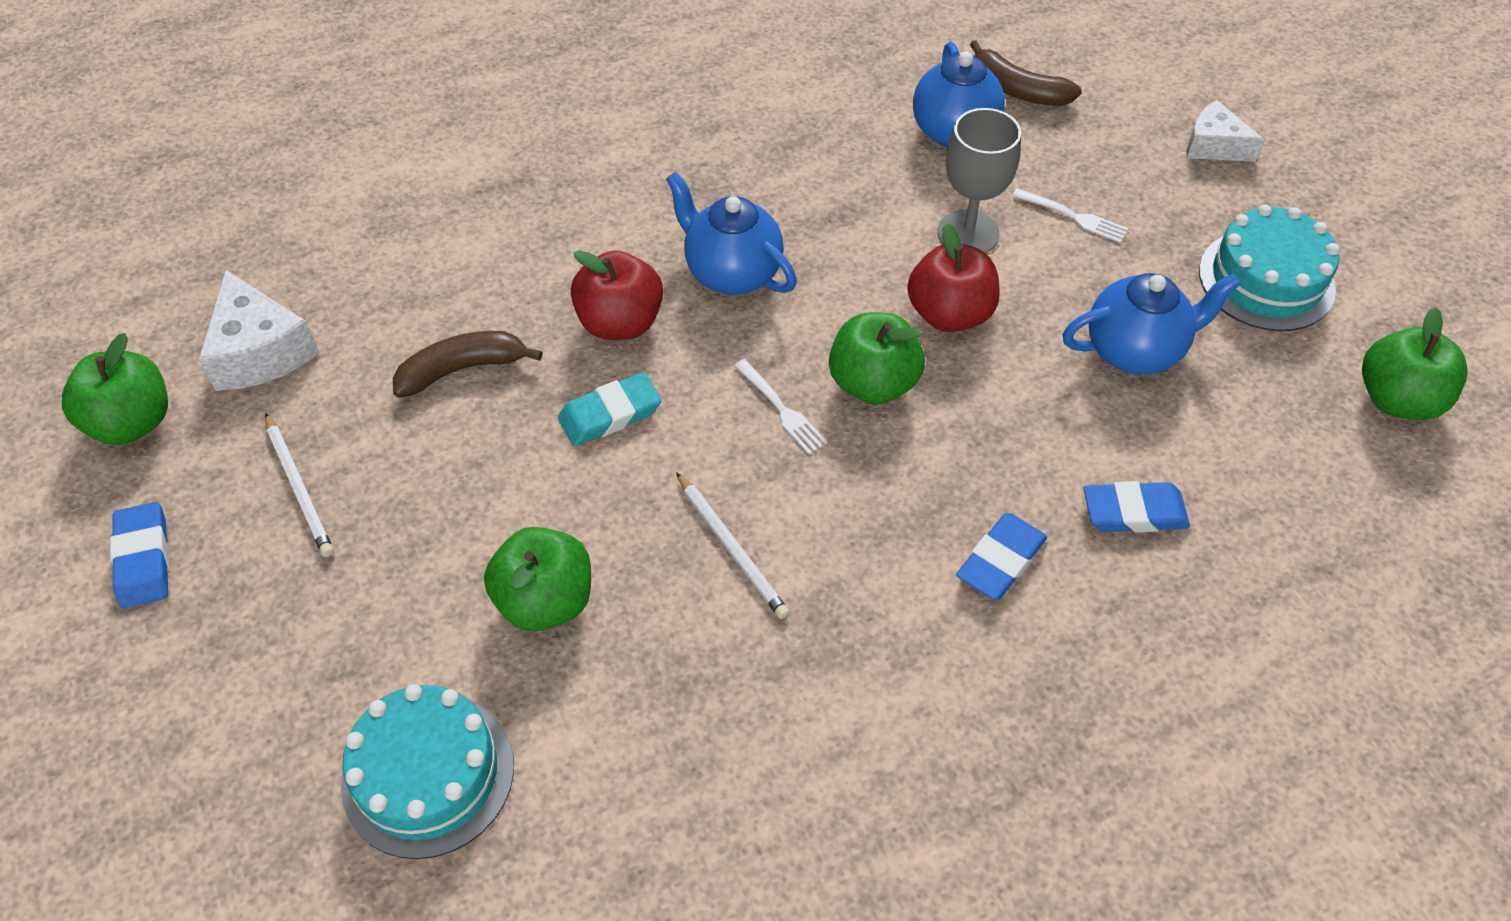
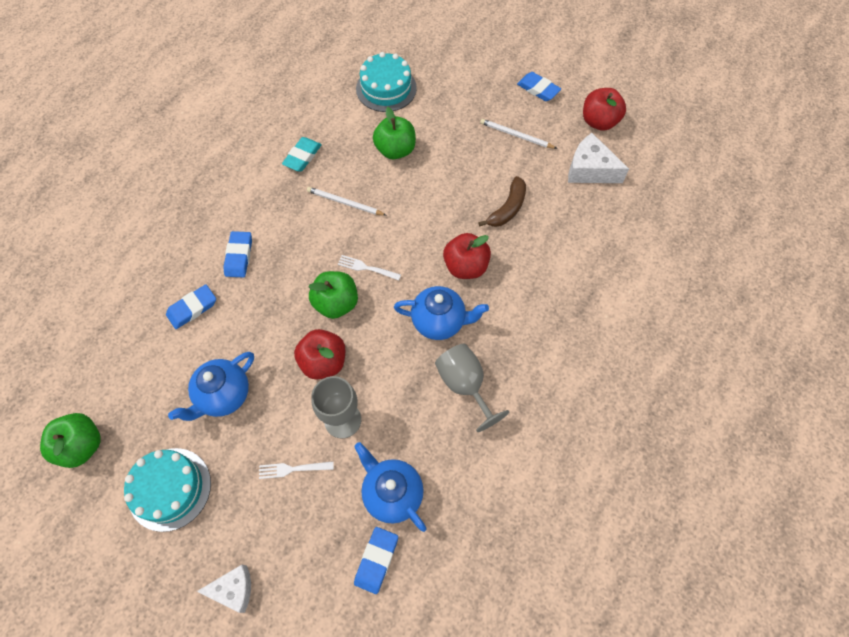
camera: 145 degrees right, 10 degrees up
(132, 422) = (599, 122): green apple -> red apple
(610, 414) = (433, 225): turquoise eraser -> turquoise eraser (302, 156)
(765, 186) = (464, 385): none -> grey goblet
(1017, 90) = (376, 560): brown banana -> blue eraser

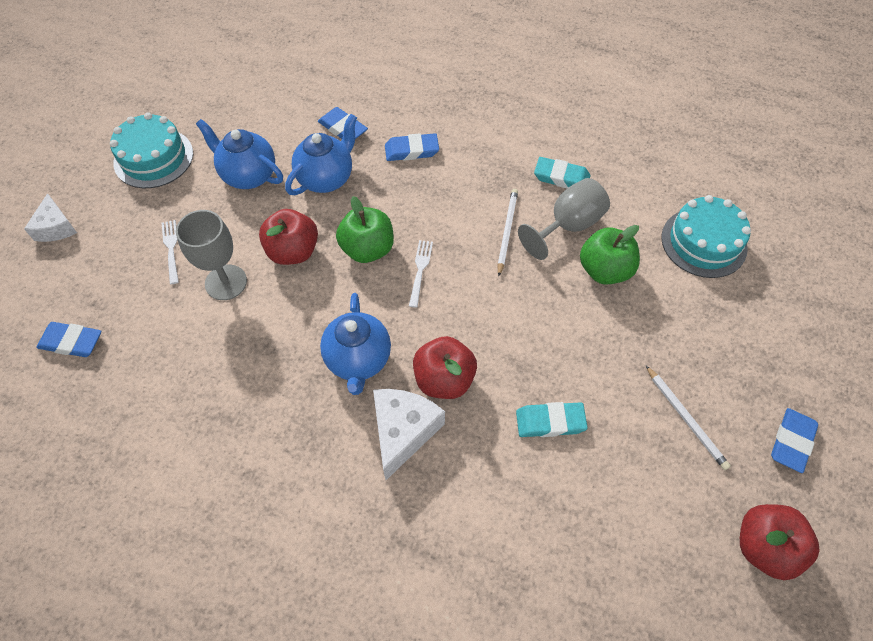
camera: 80 degrees right, 5 degrees down
(82, 445) = (195, 88): green apple -> none
(392, 493) = (142, 344): blue teapot -> blue teapot (326, 178)
(464, 385) = (275, 401): grey goblet -> grey goblet (568, 226)
(507, 208) = (550, 422): brown banana -> turquoise eraser
(516, 135) = (686, 419): white pencil -> white pencil turned 135 degrees clockwise
(589, 170) = (658, 538): white cheese -> white cheese (403, 431)

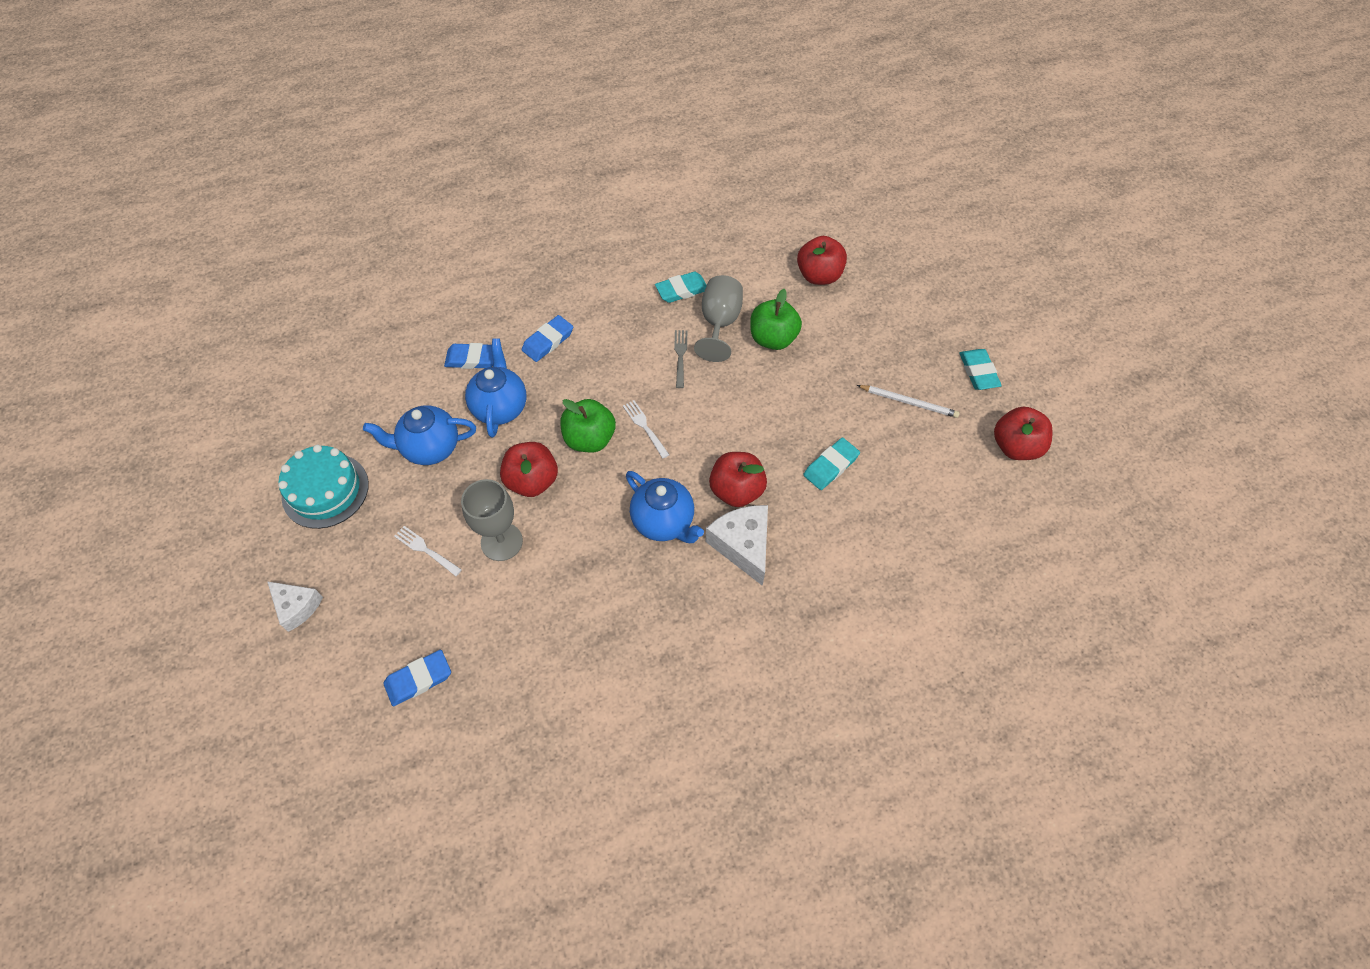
camera: 40 degrees left, 0 degrees up
(507, 231) = (680, 356): white pencil -> grey fork
(703, 242) = (819, 276): turquoise cake -> red apple
(791, 441) = (978, 372): blue eraser -> turquoise eraser

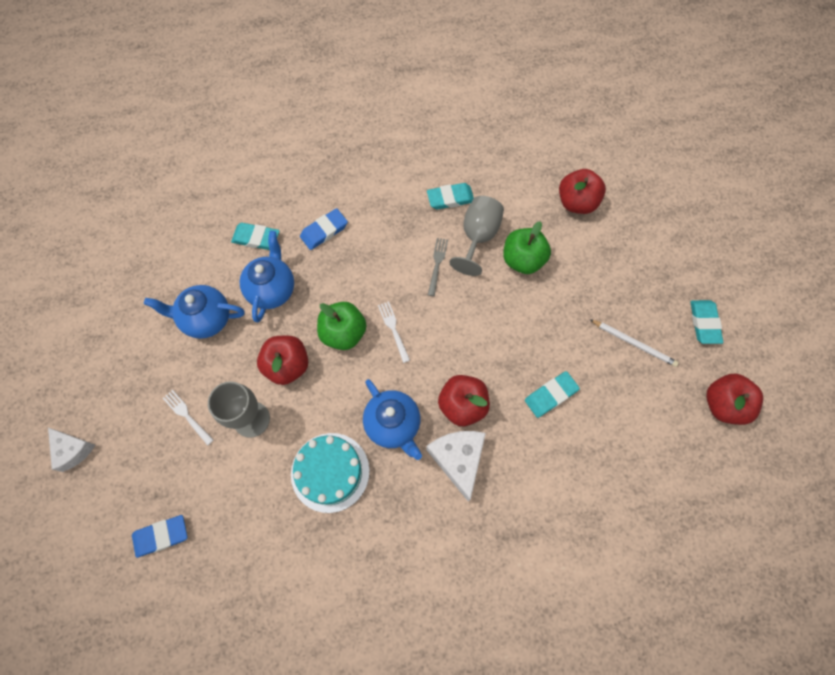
camera: 10 degrees right, 10 degrees up
(325, 490) = (113, 345): turquoise cake -> turquoise cake (330, 472)
(472, 359) = (256, 238): blue eraser -> turquoise eraser

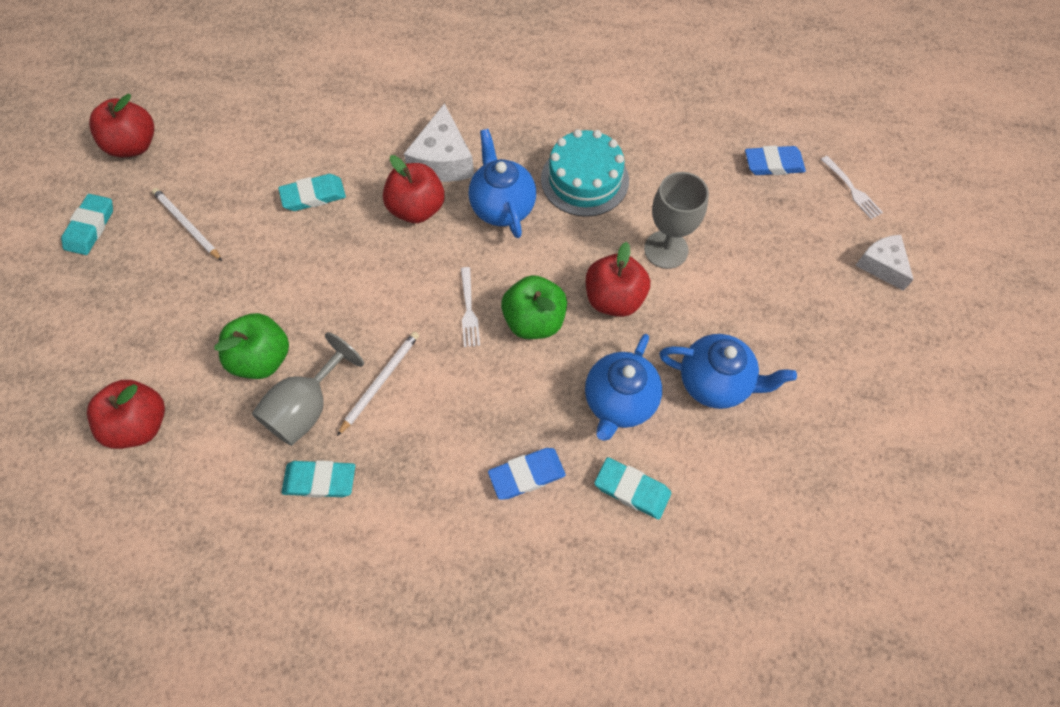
camera: 165 degrees left, 5 degrees down
(187, 415) = (744, 271): white fork -> white fork (852, 189)
(437, 264) = (380, 382): grey fork -> white pencil

